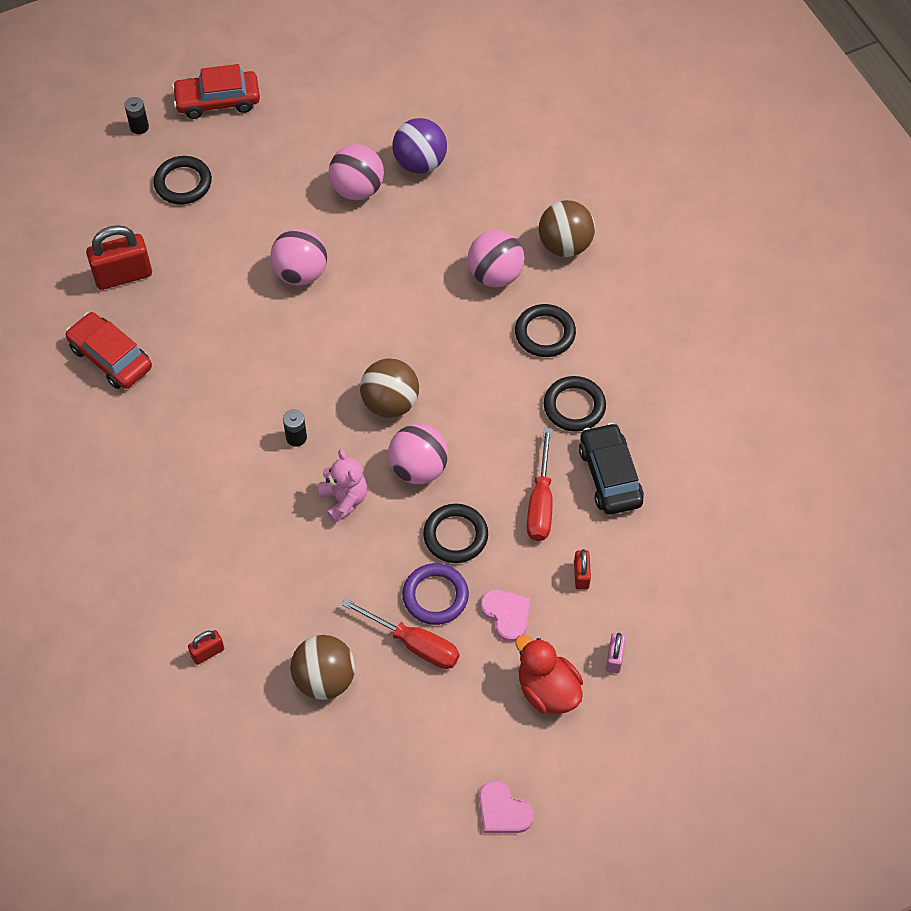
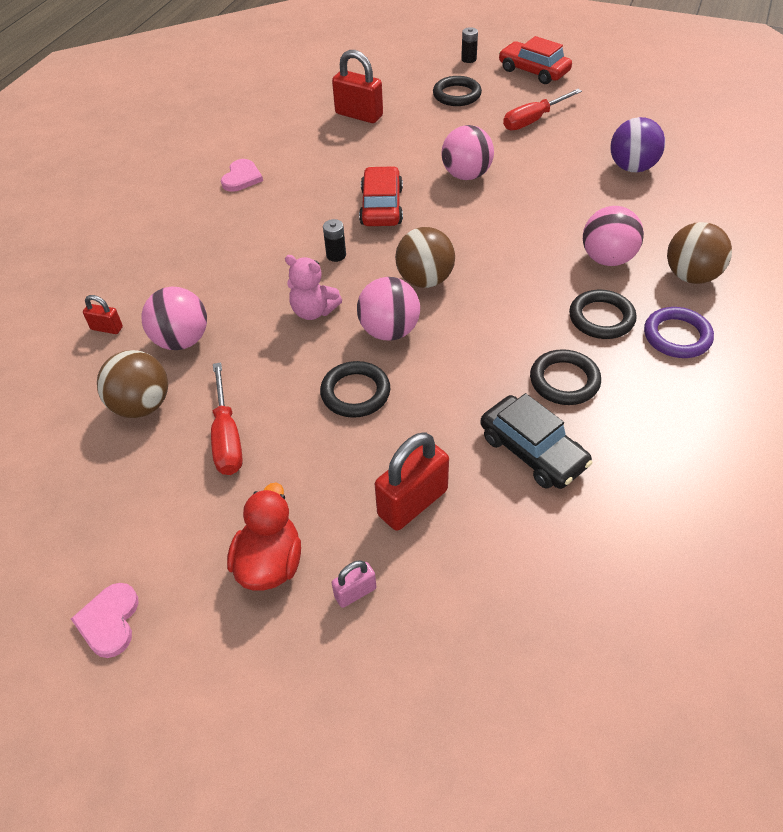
camera: 50 degrees right, 10 degrees down
(110, 357) = (293, 146): red car -> red car (381, 206)
(344, 500) = (313, 311): pink teddy bear -> pink teddy bear turned 90 degrees clockwise
(357, 189) = (566, 156): pink ball -> pink ball (182, 340)
(435, 596) = (286, 419): purple ring -> purple ring (677, 336)
(506, 614) = (317, 478): pink heart -> pink heart (242, 178)
(541, 502) = (450, 423): red screwdriver -> red screwdriver (533, 120)
(581, 575) = (412, 503): red padlock -> red padlock, size x1.94
(610, 476) = (533, 451): black car -> black car turned 105 degrees clockwise

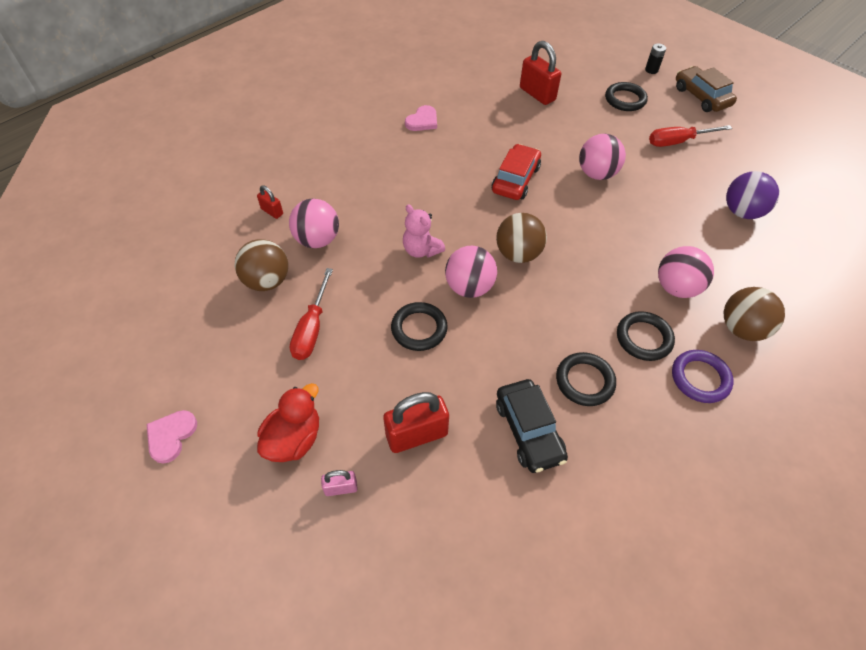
camera: 20 degrees right, 5 degrees up
(336, 255) = (460, 209): black battery -> none
(533, 71) = (701, 97): red car -> brown car

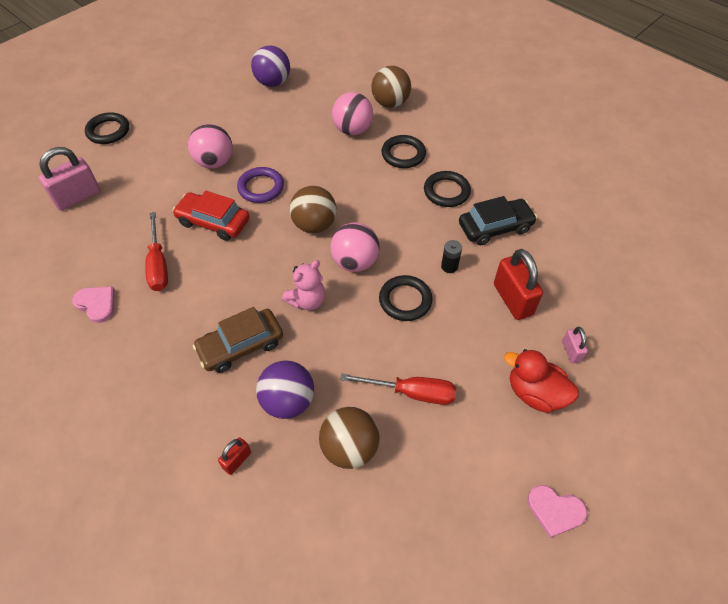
camera: 90 degrees left, 0 degrees up
(317, 240) = (288, 401): pink ball -> purple ball
(537, 94) = (78, 197): red padlock -> pink padlock
(651, 70) = (66, 107): black battery -> black battery (449, 266)
(678, 142) = (180, 105): red screwdriver -> red screwdriver (158, 264)
(700, 378) = (435, 130): purple ring -> purple ring (261, 187)
(701, 97) = (119, 81): brown car -> brown car (241, 346)

